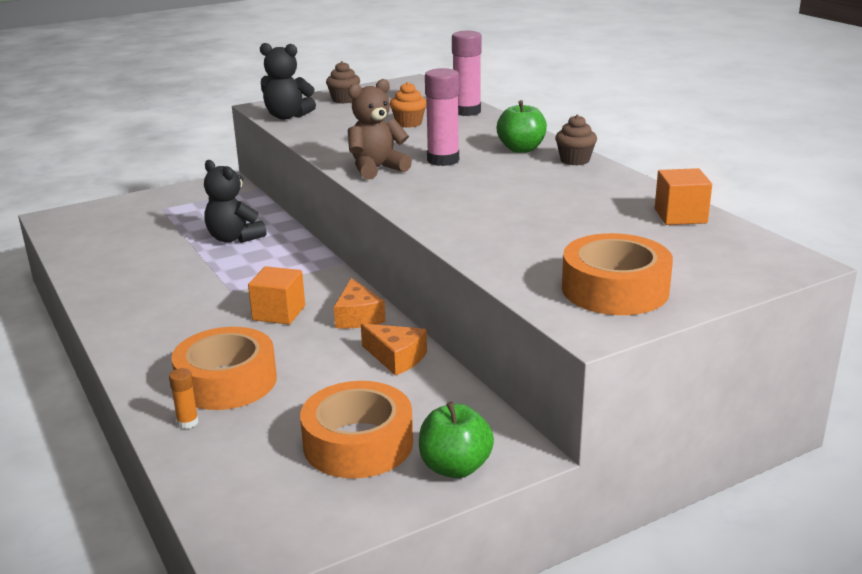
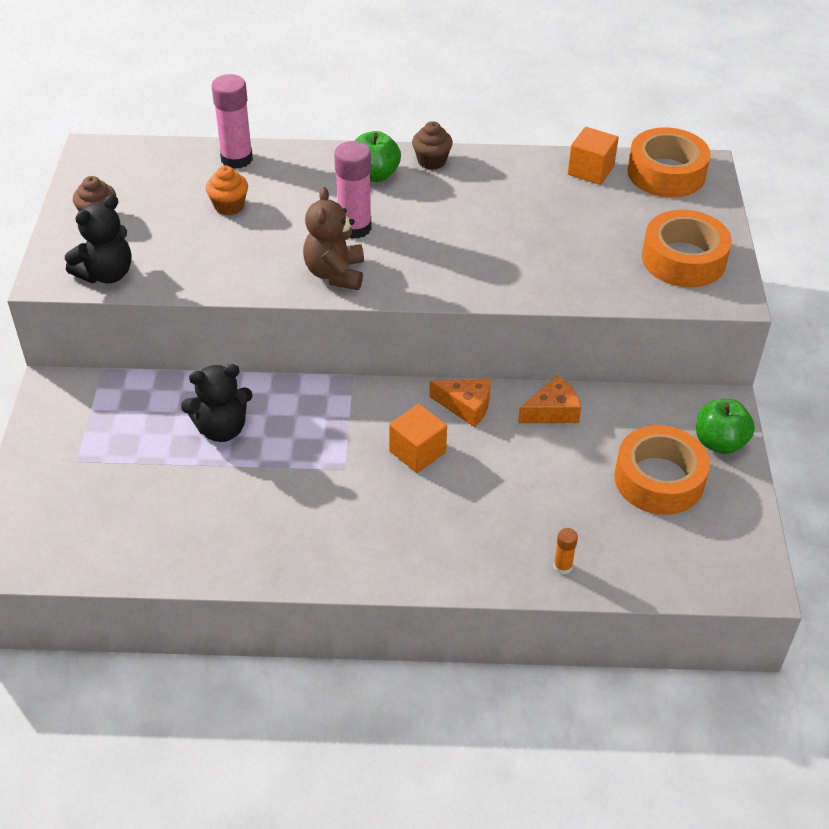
camera: 60 degrees left, 20 degrees up
(227, 381) = (514, 523): orange tape -> orange tape (666, 173)

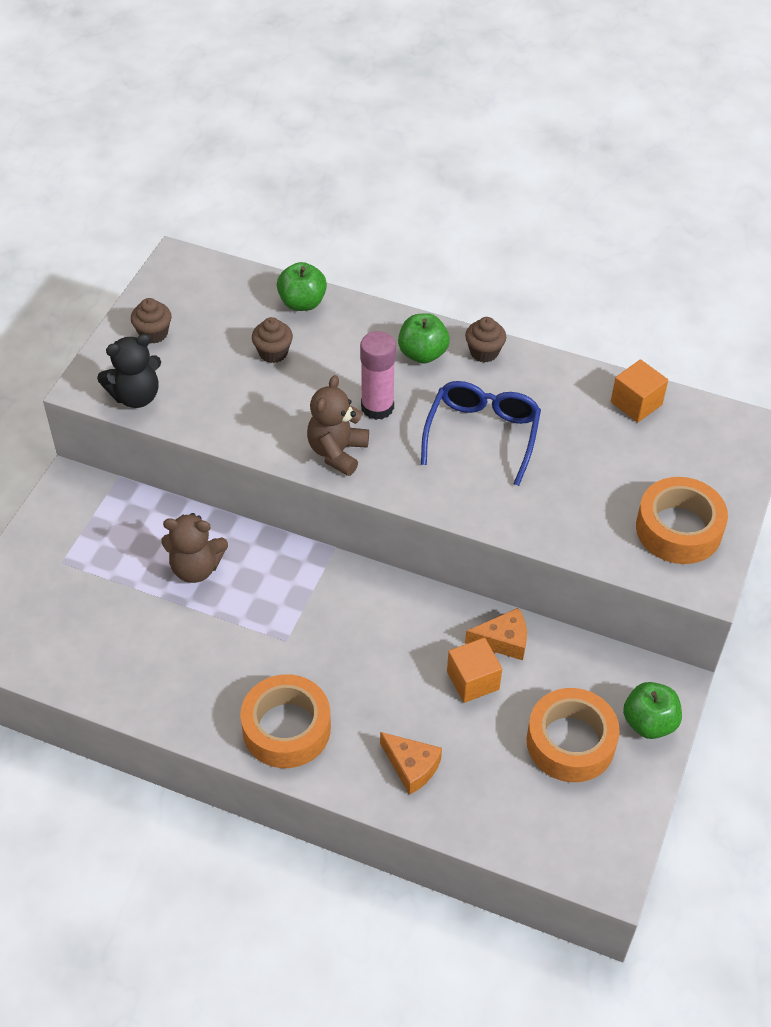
camera: 20 degrees right, 5 degrees up
(222, 429) = (196, 568): black teddy bear -> brown teddy bear
(229, 206) = (273, 353): orange cupcake -> brown cupcake
(236, 159) = (302, 303): pink glue stick -> green apple
(417, 452) = (358, 644): orange cube -> orange cube (473, 680)
(466, 227) = (482, 435): none -> blue glasses
(466, 406) = (424, 611): orange cheese -> orange cheese (411, 766)
(562, 566) = (437, 800): orange glue stick -> none
(666, 173) = (711, 426): orange tape -> orange tape (286, 728)

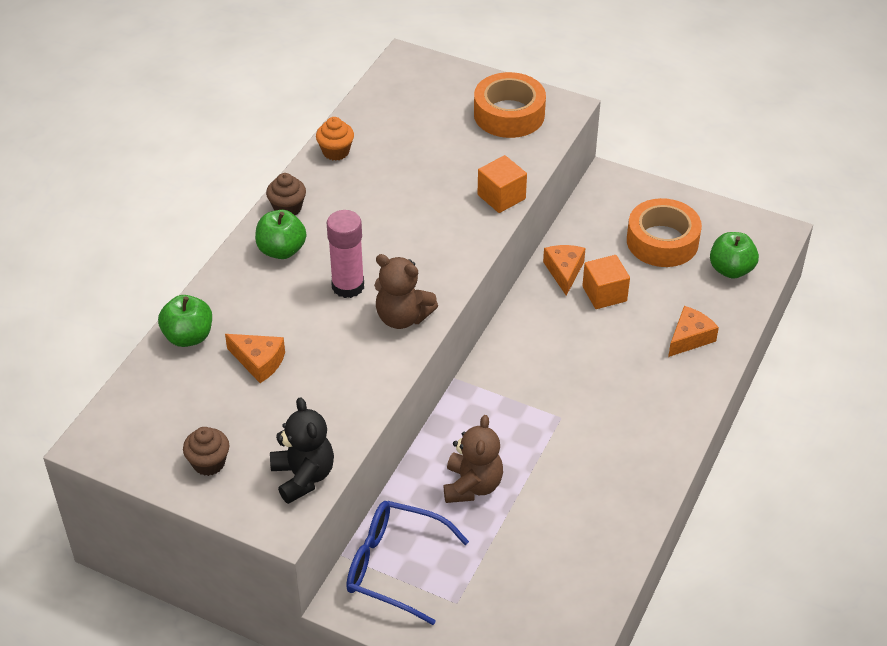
camera: 85 degrees left, 5 degrees down
(273, 353) = (259, 362): brown cupcake -> orange cheese
(286, 728) = (655, 419): orange tape -> none
(482, 435) = (393, 218): blue glasses -> blue glasses (395, 566)
(578, 381) = (336, 152): none -> orange cupcake
(636, 403) = (368, 121): orange cube -> orange cube (501, 197)
(649, 722) = (643, 196): green apple -> green apple (731, 269)

